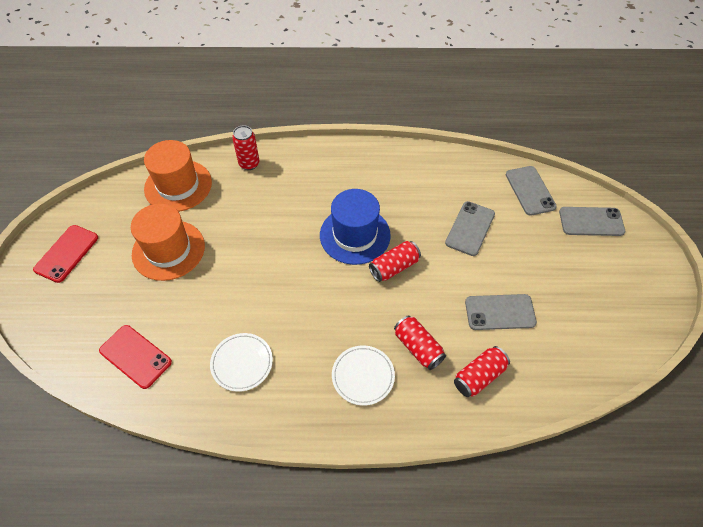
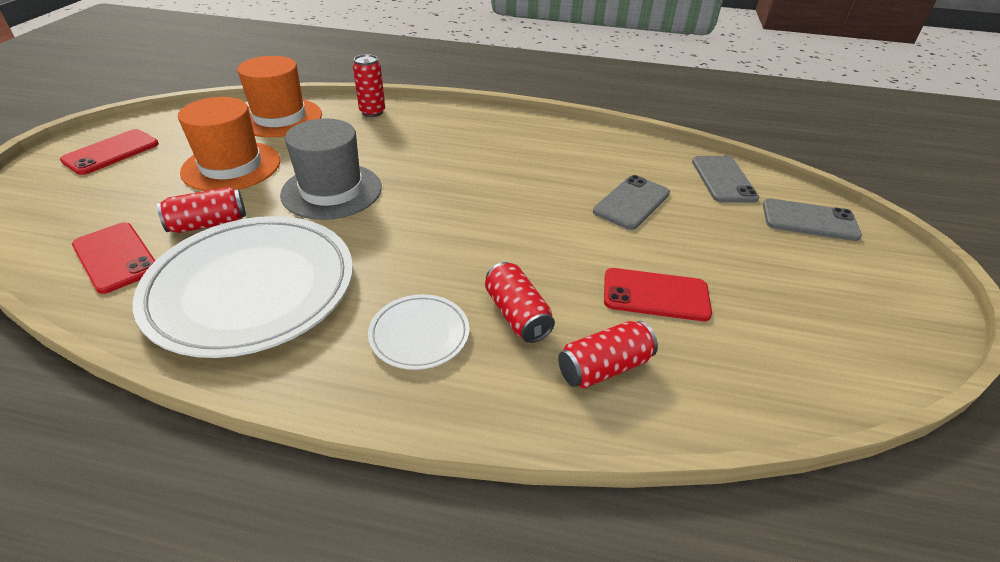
camera: 10 degrees right, 15 degrees down
(242, 363) = (252, 289): white plate -> white plate, size x2.17
(255, 261) = (332, 191): none -> grey hat
(355, 235) = (472, 186): blue hat -> none
(394, 267) = (513, 224): red can -> red can (208, 224)
(500, 312) = (655, 295): grey phone -> red phone

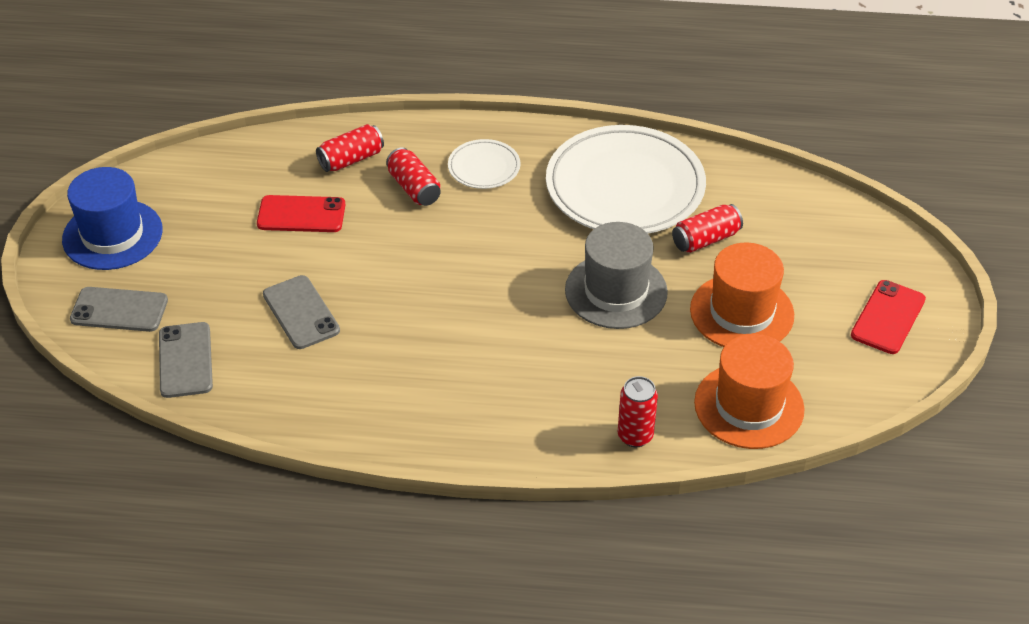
camera: 175 degrees right, 5 degrees up
(116, 257) = (753, 200): red phone -> none
(631, 202) = (301, 312): grey phone -> grey phone turned 60 degrees counterclockwise
(874, 294) = (112, 235): none -> blue hat

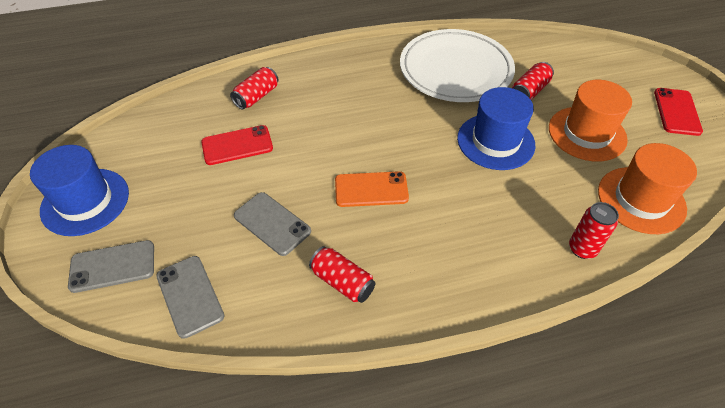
camera: 20 degrees left, 5 degrees up
(414, 188) = (312, 105): red can -> red can (342, 282)
(430, 306) = (371, 189): none -> orange phone
(484, 167) = (354, 80): white plate -> none
(616, 291) = (495, 141): grey hat -> blue hat

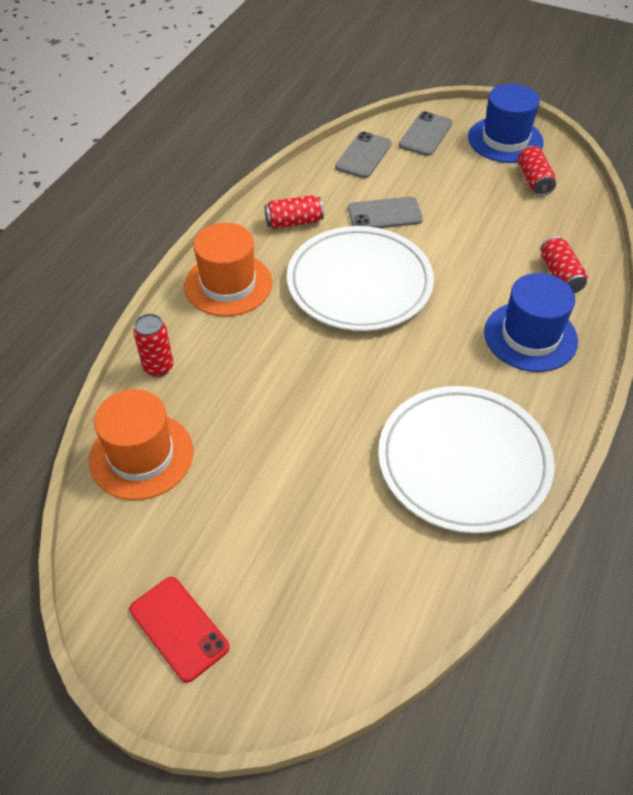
camera: 130 degrees right, 0 degrees up
(190, 296) = (363, 155): grey phone -> grey phone turned 75 degrees counterclockwise
(237, 145) = (496, 233): red phone -> none
(371, 189) = (359, 283): orange phone -> white plate
(495, 141) = (322, 407): blue hat -> blue hat (530, 336)
(529, 91) = (361, 504): red can -> red can (534, 180)
(587, 133) = (250, 495): orange hat -> orange hat (228, 284)

